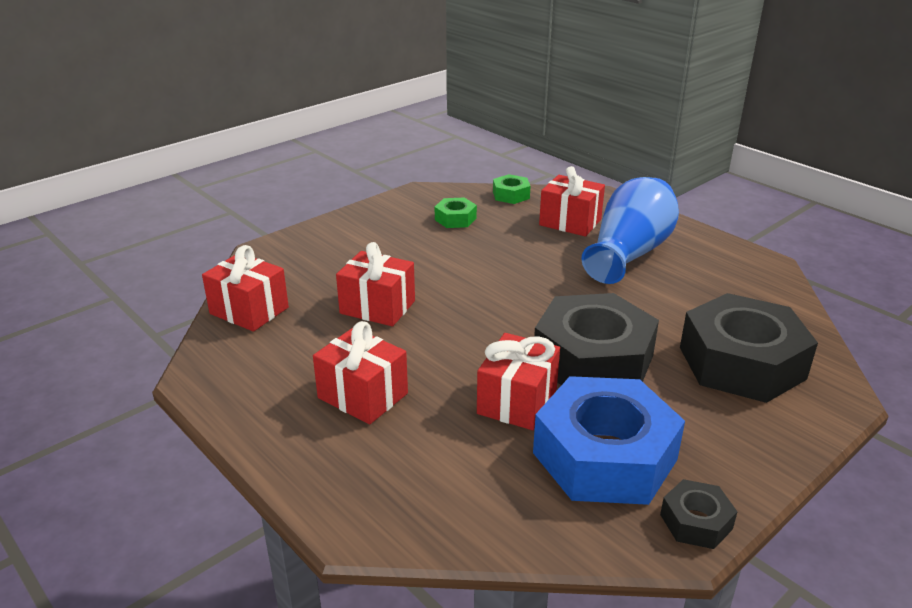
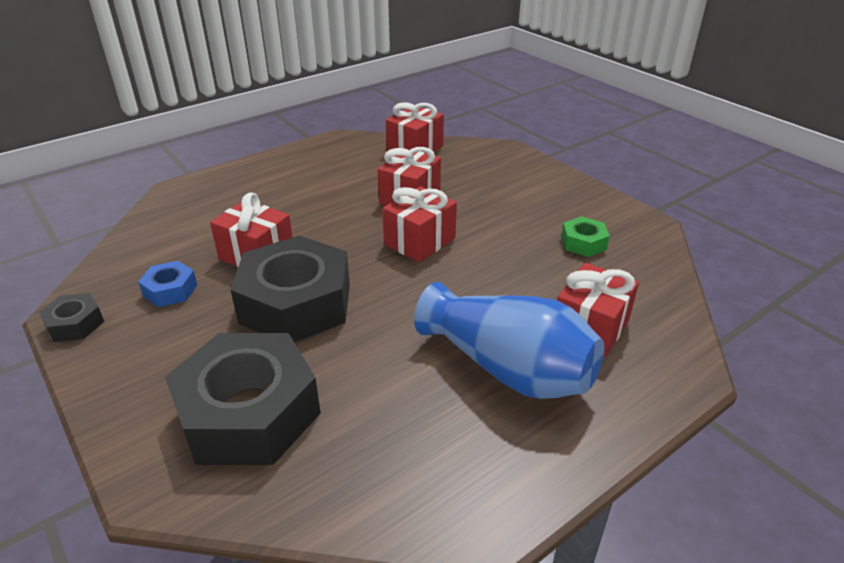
camera: 95 degrees right, 5 degrees up
(362, 396) = (294, 192): red gift -> red gift (419, 241)
(511, 195) = (660, 287): green nut -> none
(604, 456) = (170, 290): blue nut -> blue nut, size x0.45

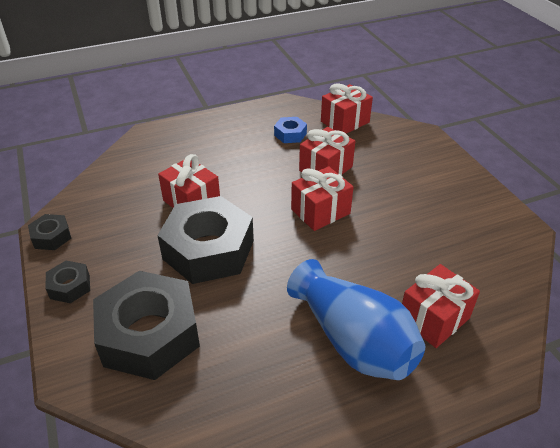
camera: 15 degrees right, 5 degrees up
(119, 378) = (70, 286): none -> black nut
(170, 290) = (122, 221): blue nut -> blue nut (290, 134)
(583, 243) = (457, 237): green nut -> none

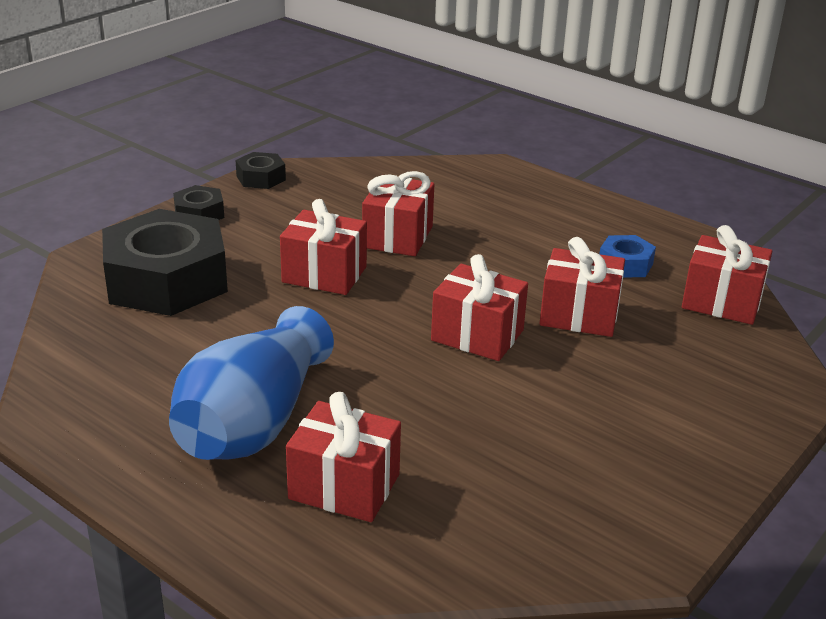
camera: 60 degrees right, 10 degrees down
(208, 249) = (324, 274): black nut -> red gift

